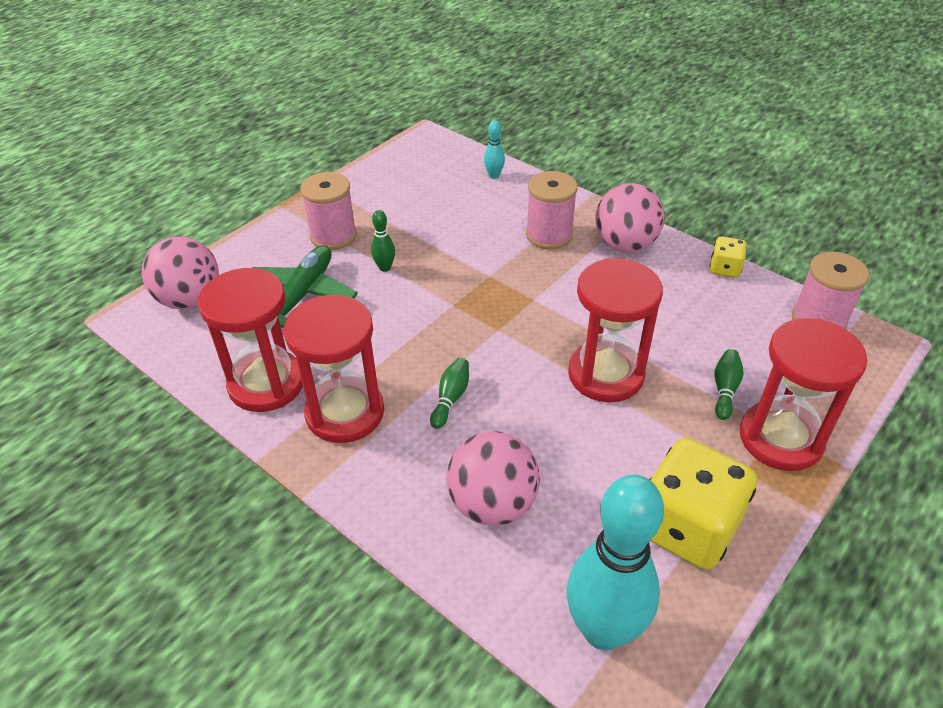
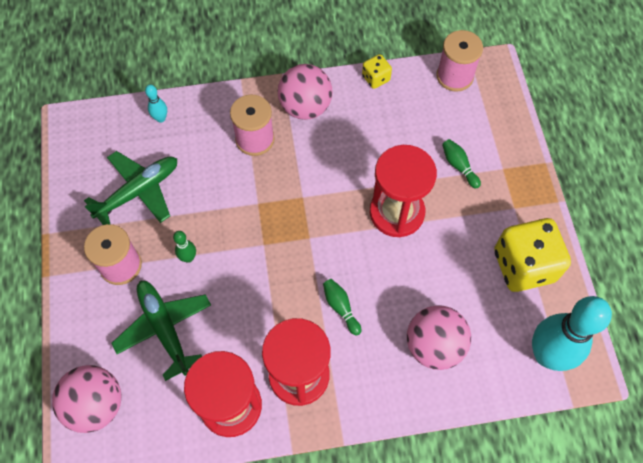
camera: 50 degrees left, 20 degrees up
(412, 205) = (139, 191): none -> green plane
(780, 438) = (510, 173): red hourglass -> none

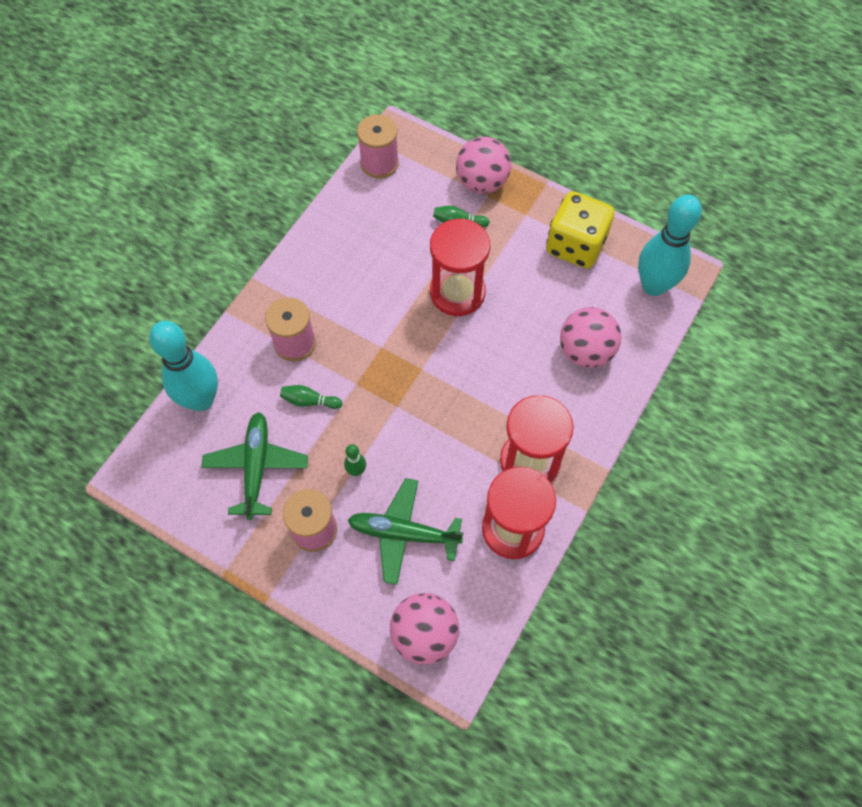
camera: 50 degrees left, 0 degrees up
(161, 118) = (201, 400): turquoise bowling pin -> turquoise bowling pin, size x2.42
(305, 107) = (302, 284): pink ball -> pink ball (482, 182)
(341, 307) = (500, 391): green bowling pin -> green bowling pin (309, 401)
(375, 78) = (326, 216): yellow dice -> none

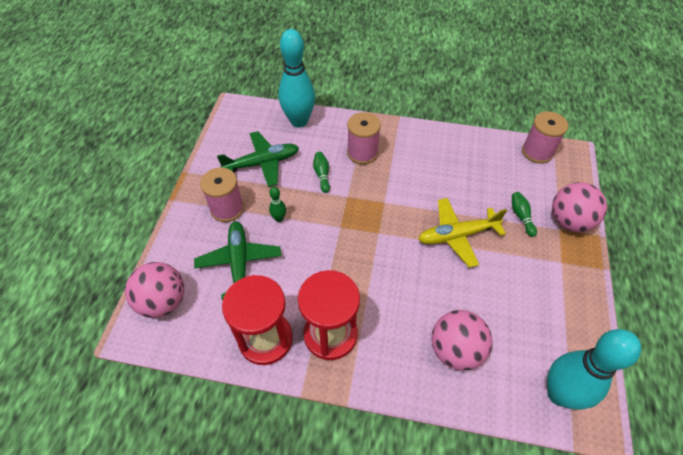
camera: 70 degrees right, 10 degrees down
(457, 292) = (457, 235): red hourglass -> yellow plane
(575, 245) = (557, 310): yellow dice -> none

